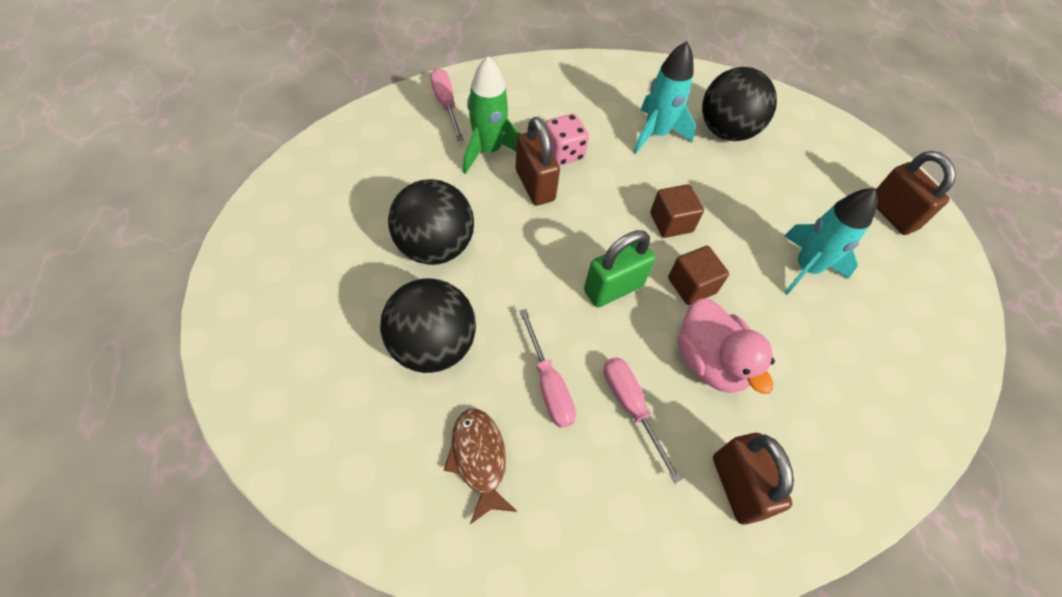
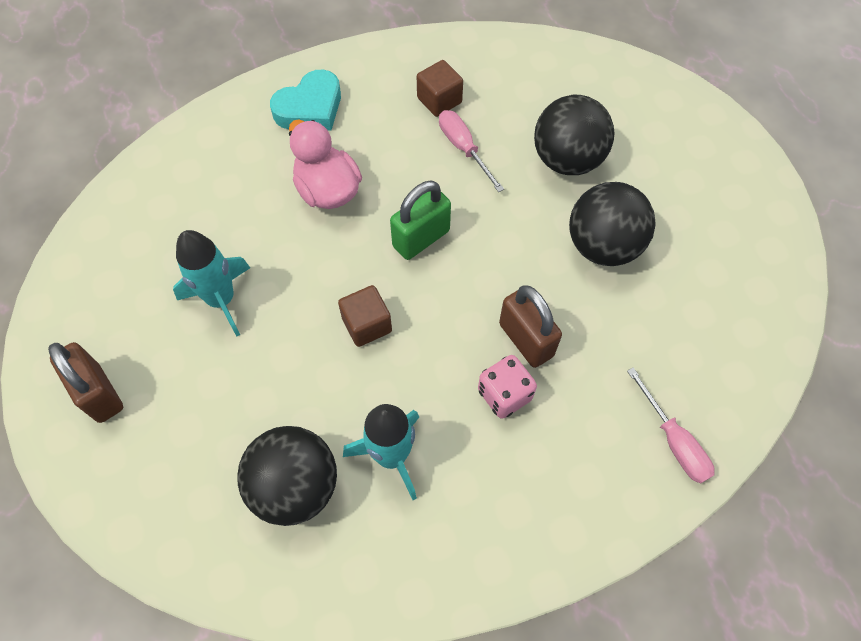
camera: 175 degrees right, 5 degrees up
(479, 459) = (502, 93): brown fish -> none
(488, 151) = (593, 377): green rocket -> none
(631, 407) = (394, 144): pink screwdriver -> none
(691, 285) = (344, 256): brown cube -> brown cube (439, 100)
(737, 486) = (310, 108): brown padlock -> turquoise heart

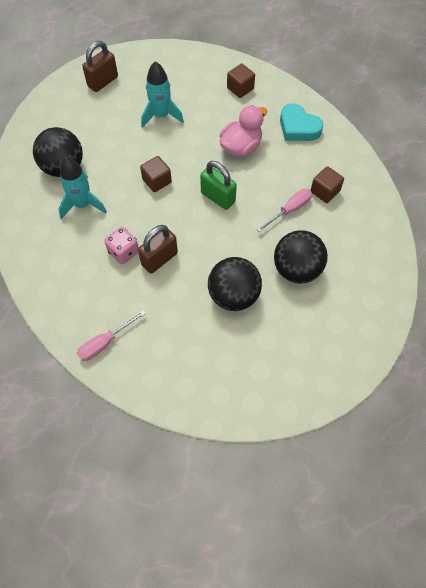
camera: 80 degrees right, 0 degrees up
(201, 170) = (240, 88): none -> brown cube

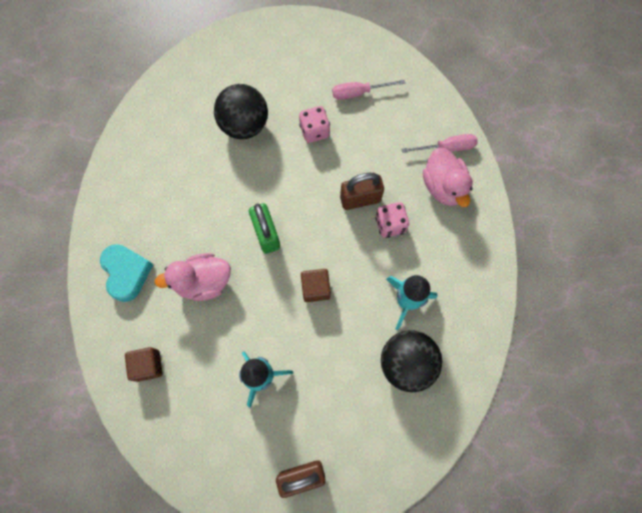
camera: 150 degrees left, 10 degrees up
(92, 305) = (443, 186): none -> pink duck
(233, 295) = (314, 131): black ball -> pink dice
(290, 210) = (208, 183): pink screwdriver -> pink screwdriver (359, 93)
(325, 191) = (160, 184): brown cube -> none

